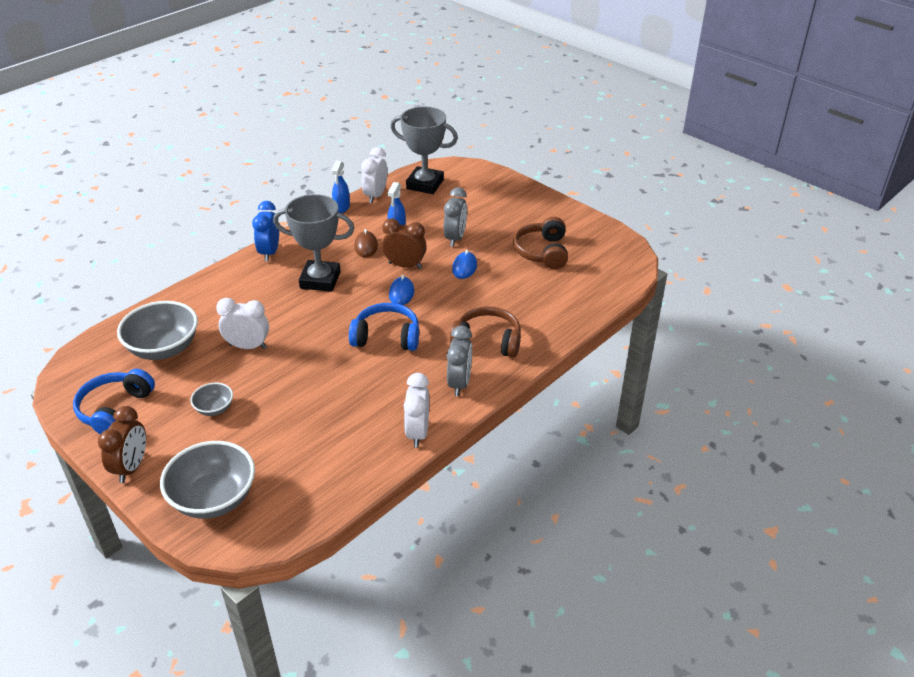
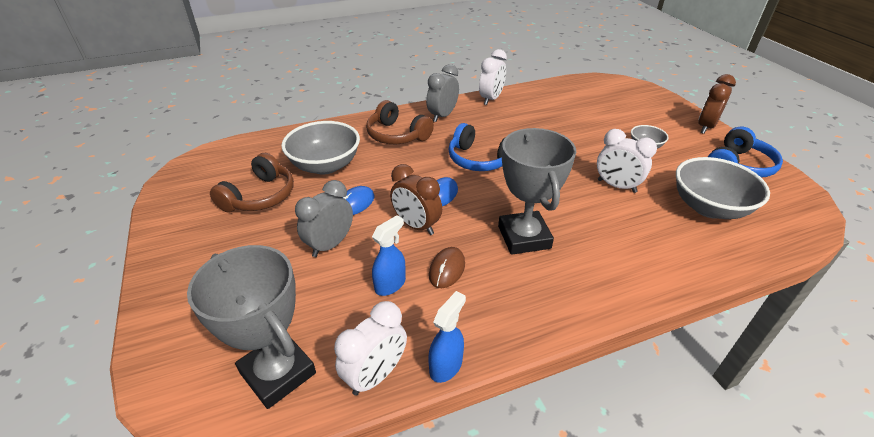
camera: 155 degrees left, 0 degrees up
(214, 498) = (639, 100): grey bowl -> grey bowl (325, 165)
(270, 252) = (584, 304): blue clock -> none
(320, 280) = (524, 237): grey trophy -> grey trophy turned 45 degrees clockwise

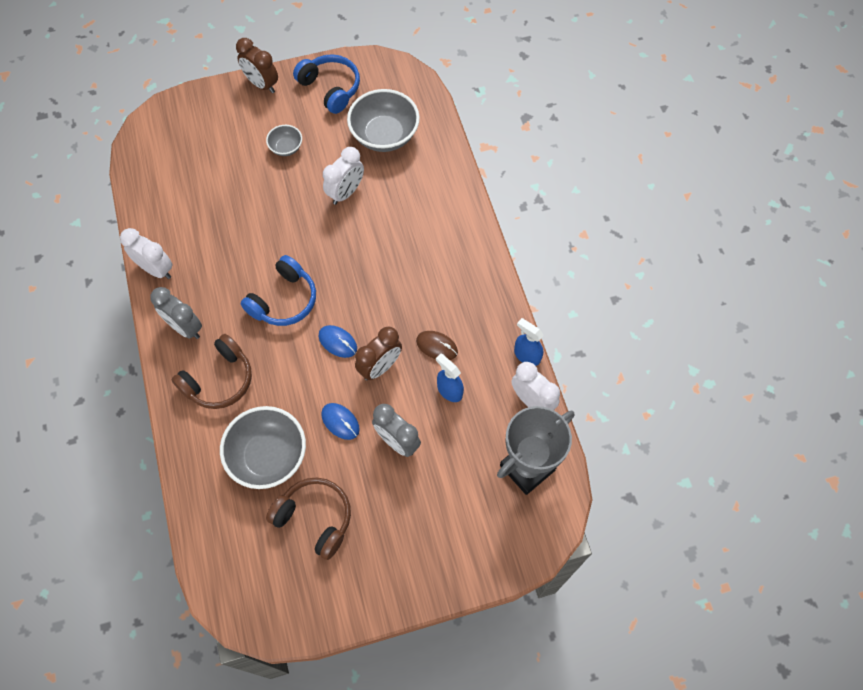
camera: 85 degrees left, 25 degrees up
(524, 237) = (405, 282): grey trophy -> none

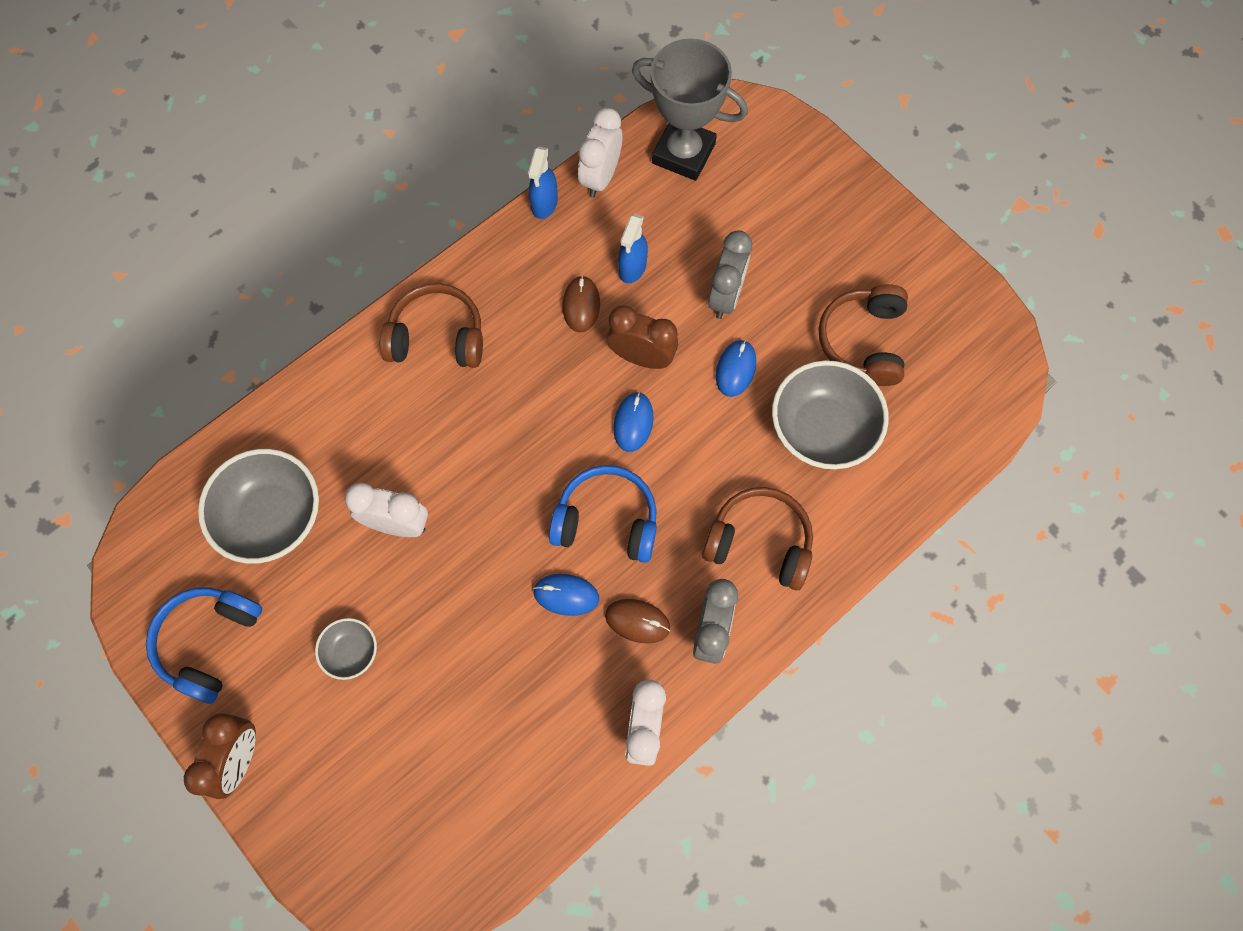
camera: 115 degrees left, 5 degrees up
(215, 291) = (637, 621): none -> brown mouse
(253, 261) = (566, 595): none -> blue mouse
(456, 254) = (437, 337): none -> brown headphones

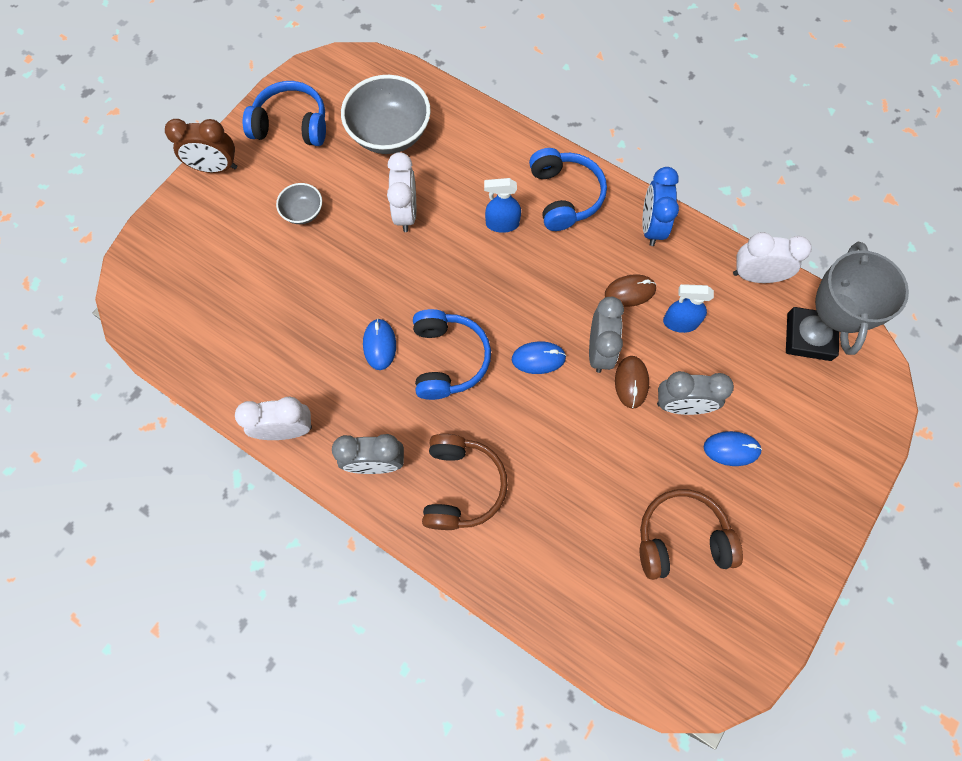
camera: 75 degrees right, 0 degrees up
(437, 337) = (564, 196): brown headphones -> blue headphones
(508, 259) = (651, 227): none -> blue clock
(544, 204) = (712, 239): blue spray bottle -> blue spray bottle (502, 224)
(637, 621) = (371, 404): brown mouse -> brown mouse (631, 382)
(641, 357) = (599, 350): brown clock -> grey clock
(735, 369) = (614, 430): blue mouse -> blue mouse (731, 449)
(822, 429) = (581, 518): grey bowl -> none

